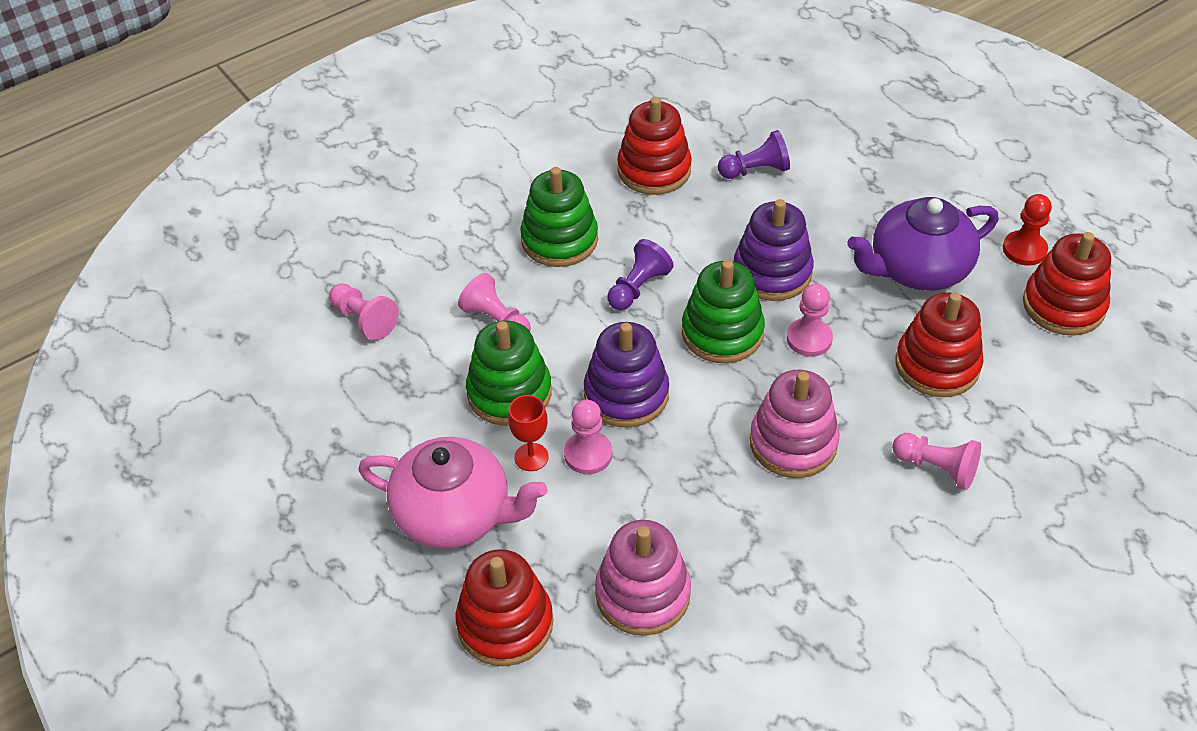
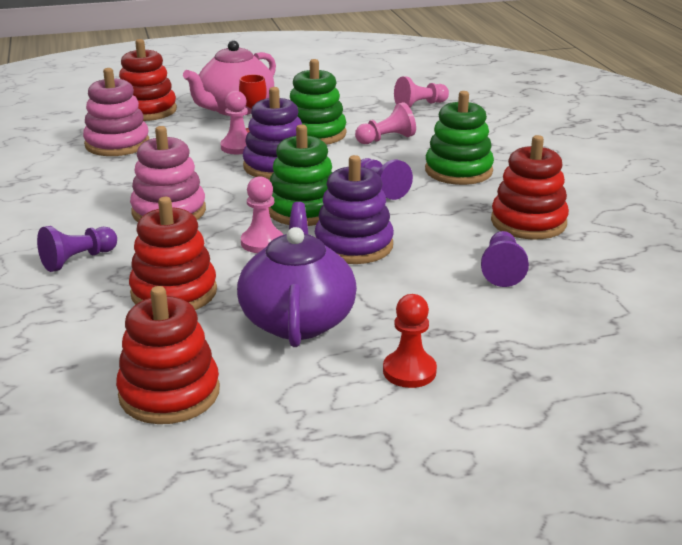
camera: 110 degrees right, 20 degrees down
(936, 468) = (78, 260): pink pawn -> purple pawn
(1024, 250) = (269, 398): red pawn -> red pawn (409, 371)

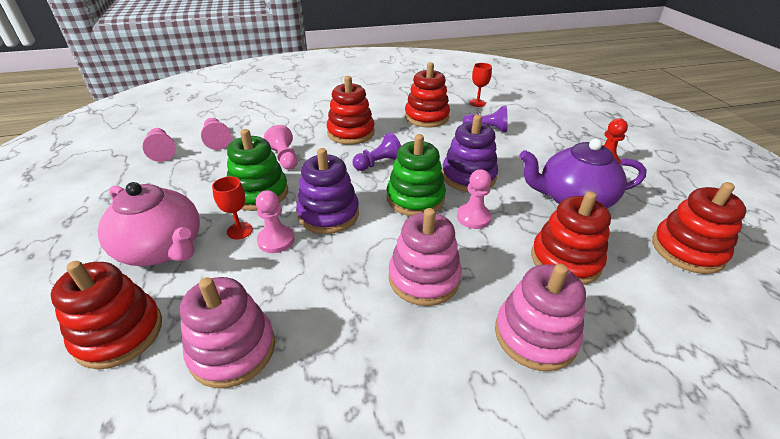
camera: 90 degrees left, 10 degrees up
(78, 260) = (535, 335): purple pawn -> pink stacking toy
(391, 87) = (162, 151): none -> pink pawn
(458, 171) = (351, 133): green stacking toy -> red stacking toy
(606, 270) = (477, 103): none -> red goblet

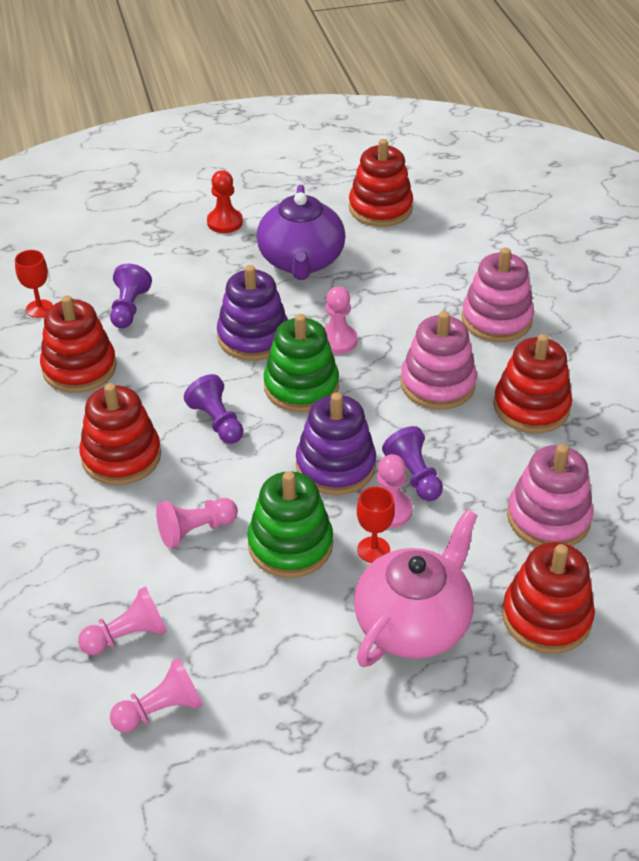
camera: 90 degrees left, 5 degrees up
(310, 256) = (414, 475): none -> purple pawn
(565, 260) = (401, 285): red stacking toy -> red stacking toy (531, 407)

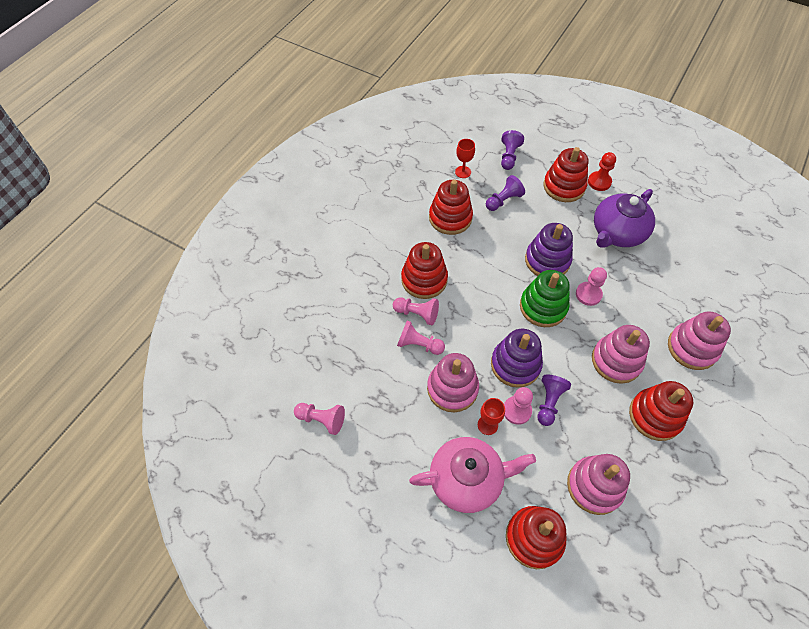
camera: 45 degrees right, 15 degrees up
(127, 636) = (342, 372): pink pawn -> pink pawn (417, 314)
(217, 422) = (483, 295): purple pawn -> purple pawn (509, 156)
(290, 545) = (452, 388): green stacking toy -> pink stacking toy
(380, 208) = (696, 230): red stacking toy -> red stacking toy (564, 186)

